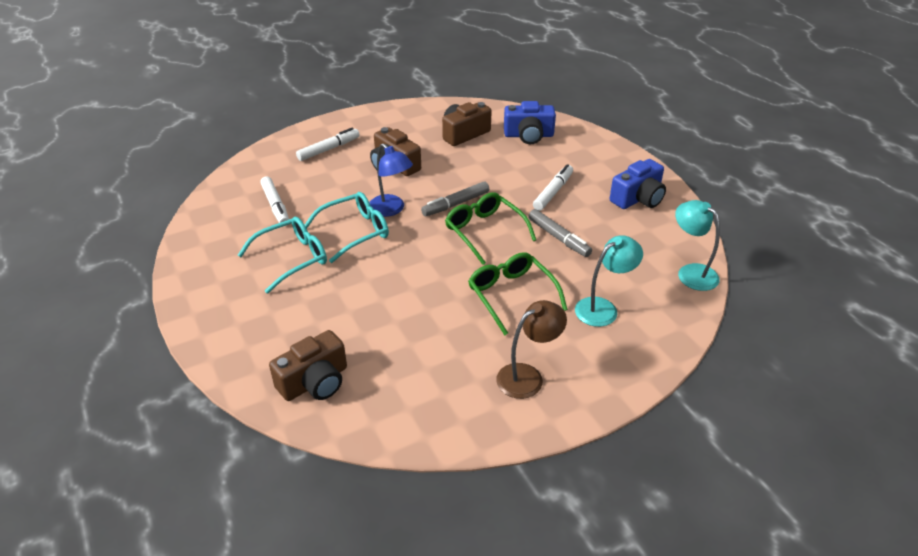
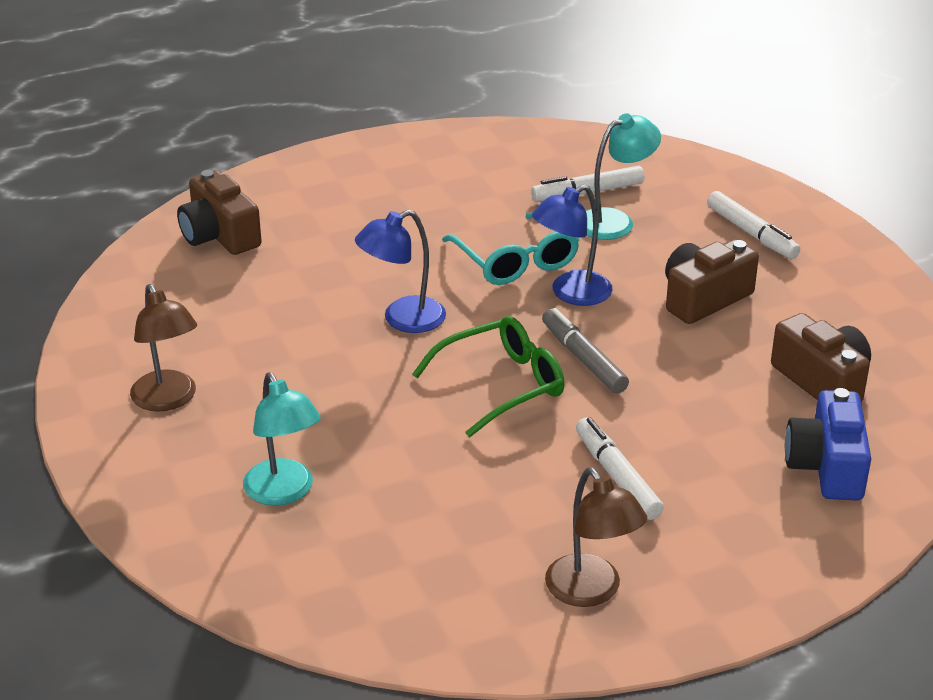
camera: 95 degrees right, 5 degrees down
(291, 259) = (459, 210): turquoise glasses -> none
(423, 275) = (403, 320): none -> blue lamp
(512, 296) = (336, 400): green glasses -> none
(553, 192) = (617, 476): white marker -> white marker turned 150 degrees counterclockwise
(559, 238) = (474, 466): grey marker -> none
(638, 198) = (591, 591): blue camera -> brown lamp
(691, 272) = (349, 619): turquoise lamp -> turquoise lamp (615, 221)

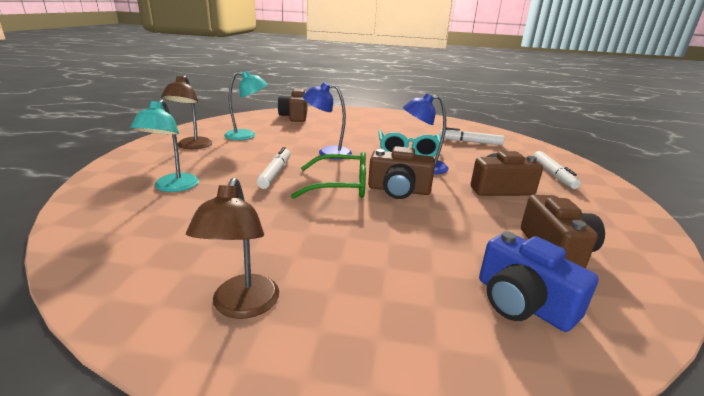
camera: 30 degrees right, 10 degrees down
(583, 359) = (399, 190): grey marker -> brown camera
(615, 221) = (475, 152): turquoise lamp -> turquoise lamp (247, 136)
(617, 476) = (351, 246): white marker -> white marker (275, 173)
(827, 466) = (522, 302): blue camera -> blue camera turned 75 degrees counterclockwise

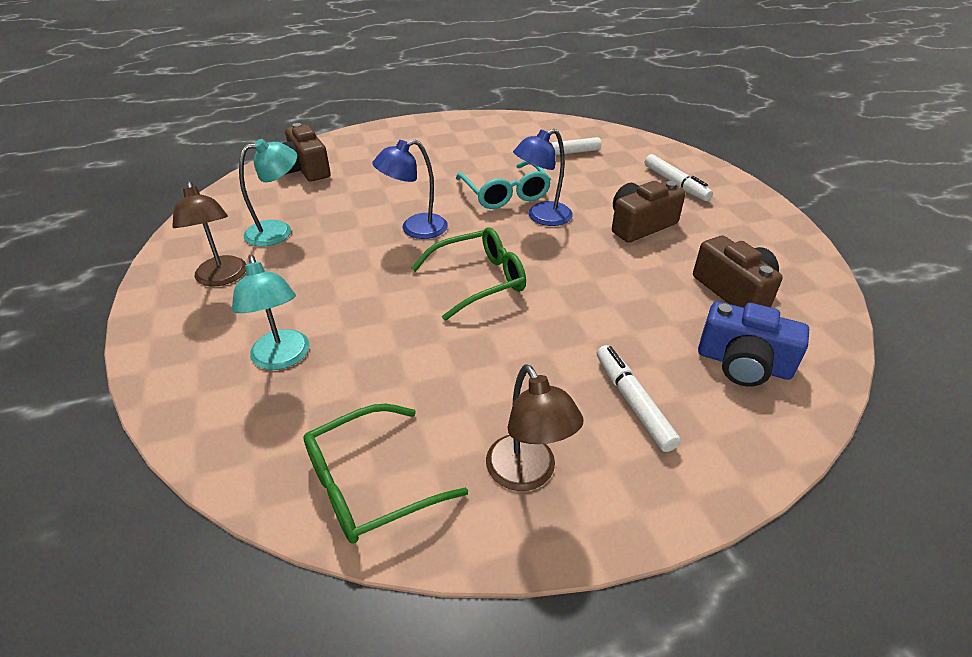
camera: 25 degrees left, 15 degrees up
(132, 267) = (370, 484): none -> green glasses
(275, 173) = (385, 287): white marker -> white marker (633, 402)
(399, 190) = (545, 264): brown camera -> none

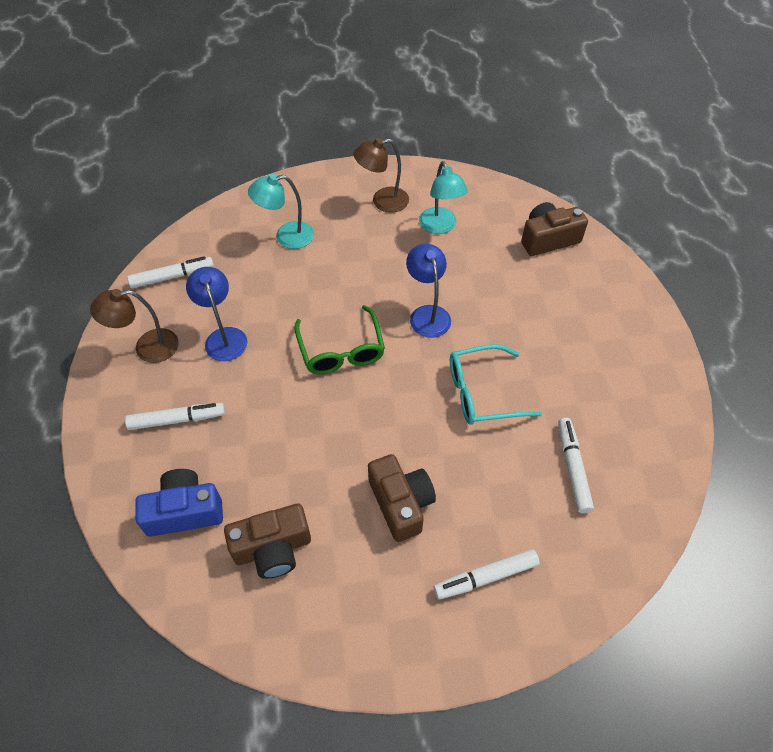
camera: 100 degrees right, 15 degrees up
(370, 484) = (172, 277): green glasses -> white marker
(542, 217) = (431, 416): blue lamp -> blue lamp (224, 337)
(743, 363) = (185, 511): blue camera -> blue camera turned 45 degrees clockwise

